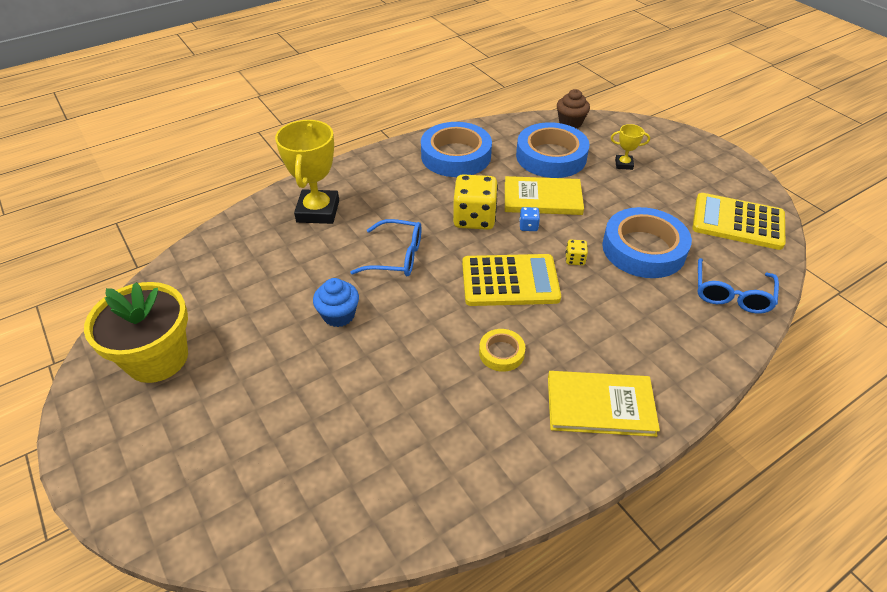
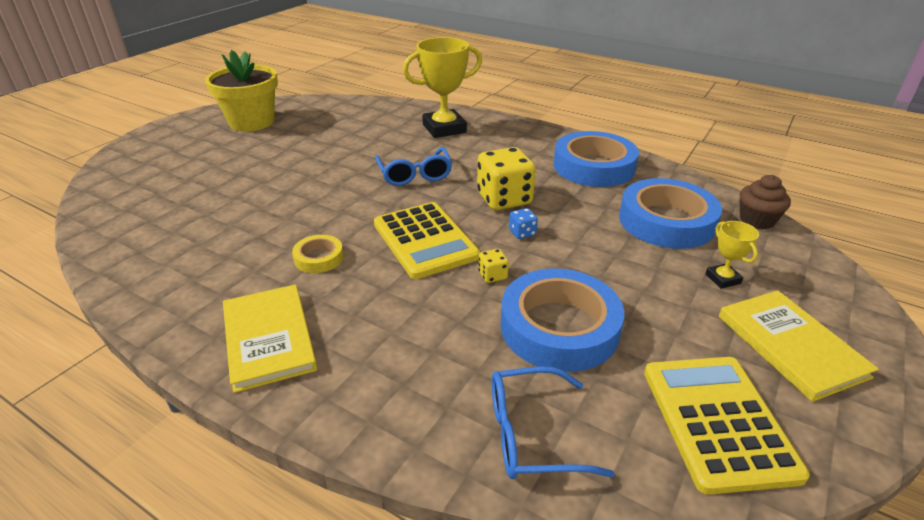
camera: 65 degrees right, 10 degrees down
(339, 315) = (326, 169): blue cupcake -> none
(542, 198) = (580, 232): yellow book -> yellow book (790, 346)

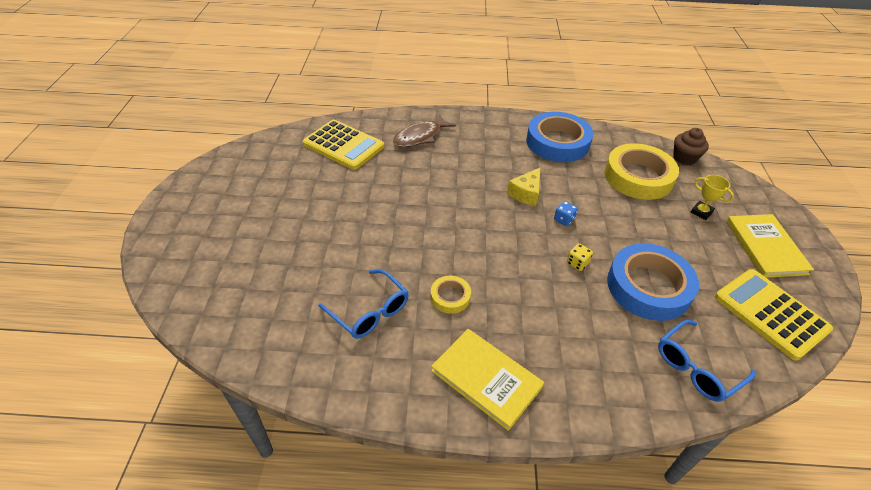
camera: 30 degrees left, 10 degrees up
(252, 122) = (244, 179): yellow flower pot -> none
(414, 175) = (443, 192): blue glasses -> blue glasses (370, 312)
(425, 240) = (508, 251): yellow calculator -> yellow calculator (343, 145)
(444, 128) = (420, 137): yellow trophy -> brown fish
(504, 199) = (526, 193): yellow dice -> yellow cheese
(666, 221) = (638, 177): blue tape -> yellow tape
(790, 346) = (765, 247): yellow book -> yellow book turned 45 degrees clockwise

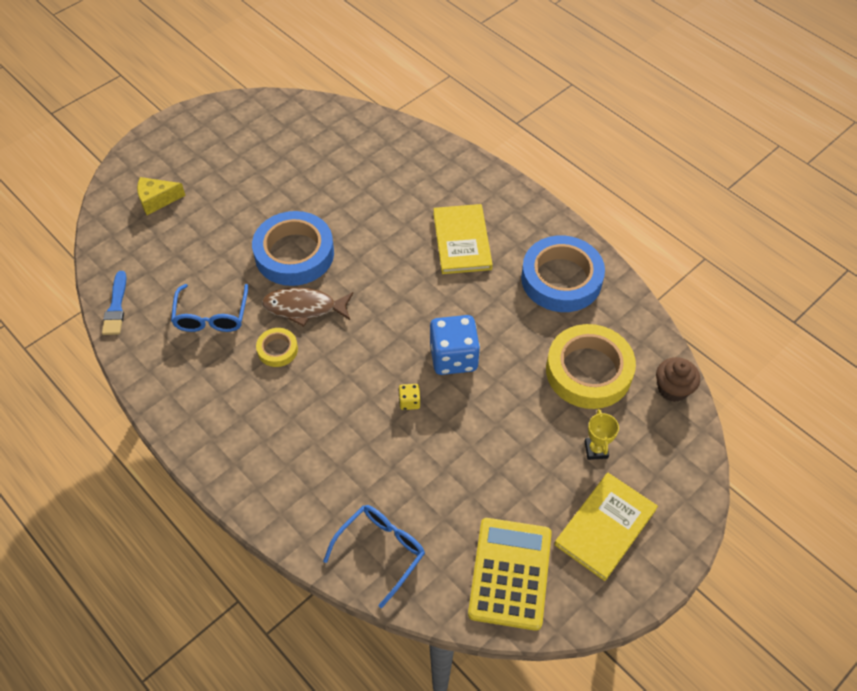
camera: 45 degrees right, 10 degrees up
(275, 365) = (116, 307): none -> blue brush
(343, 145) = (361, 151): yellow calculator -> none
(420, 137) = (437, 185): brown fish -> brown fish (304, 308)
(486, 379) = (227, 426): yellow book -> yellow book (462, 241)
(526, 193) = (455, 309): yellow cheese -> yellow cheese (157, 200)
(564, 220) = (453, 357): blue dice -> blue dice, size x2.25
(648, 287) = (439, 467): blue tape -> blue tape (294, 254)
(696, 368) = (381, 551): blue glasses -> blue glasses turned 120 degrees clockwise

